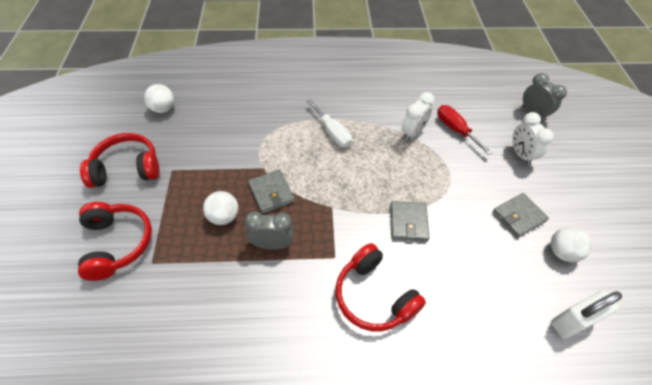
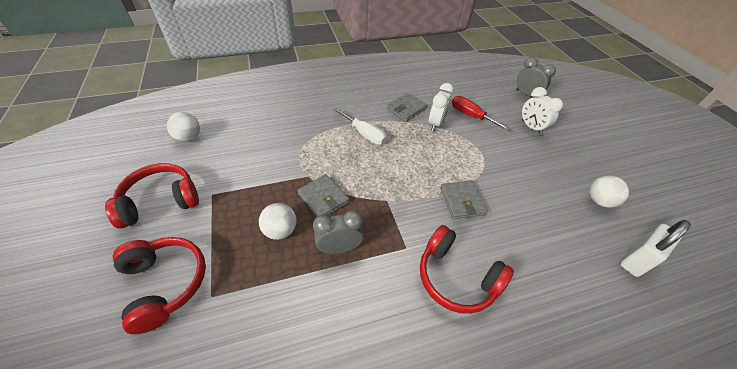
camera: 15 degrees left, 5 degrees down
(518, 216) = (552, 178): grey wallet -> grey wallet (406, 109)

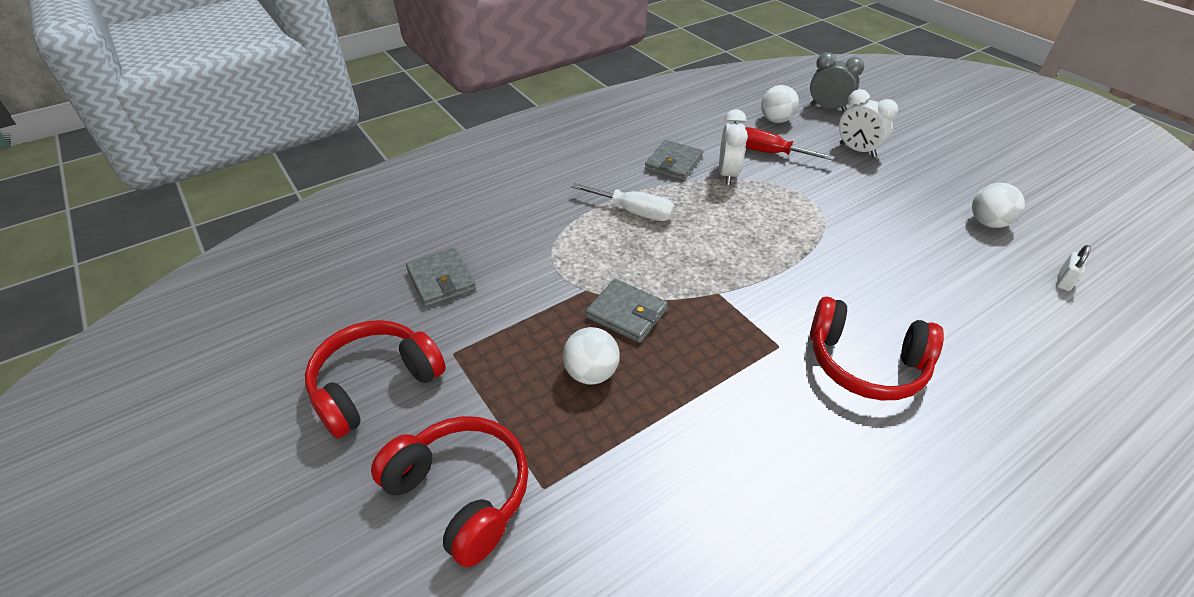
camera: 15 degrees left, 5 degrees down
(189, 137) = (359, 282): white ball -> white ball (776, 120)
(339, 248) = (690, 372): grey clock -> none
(462, 201) = (819, 267): grey wallet -> grey wallet (441, 280)
(635, 260) = (1063, 281): white padlock -> white padlock, size x0.51

